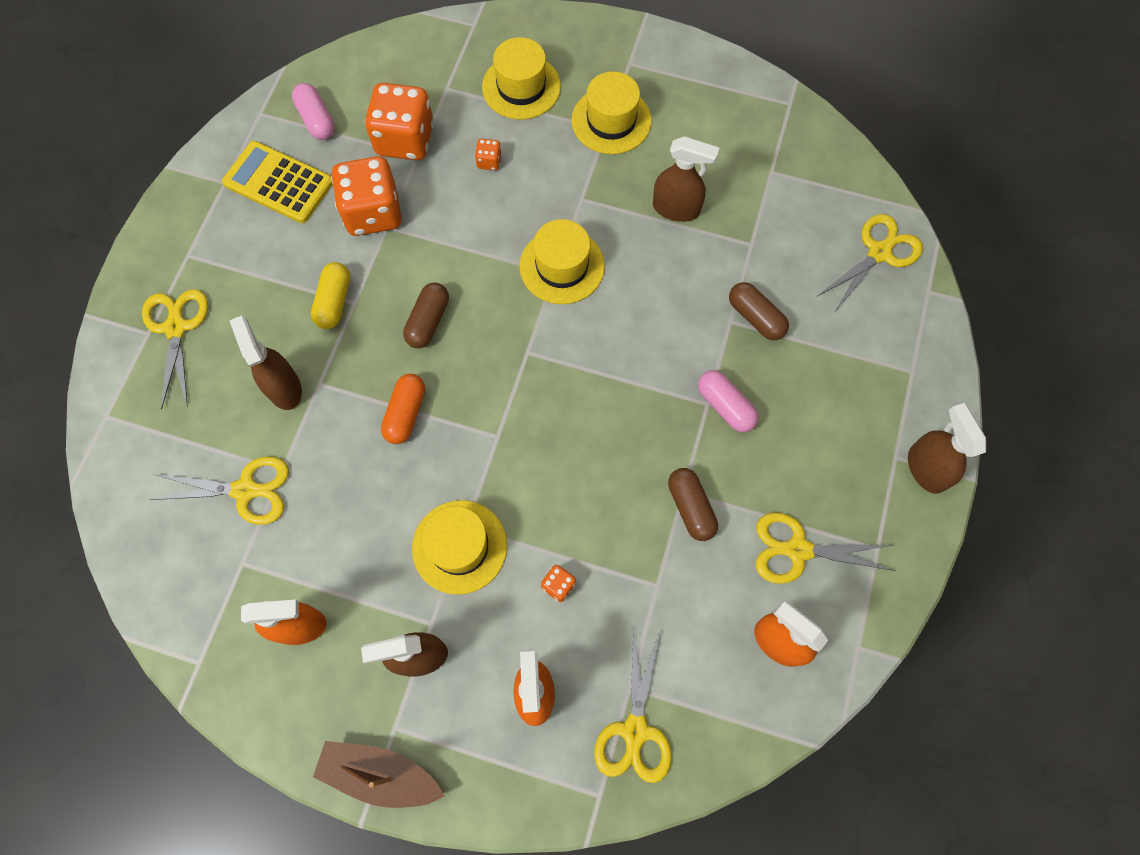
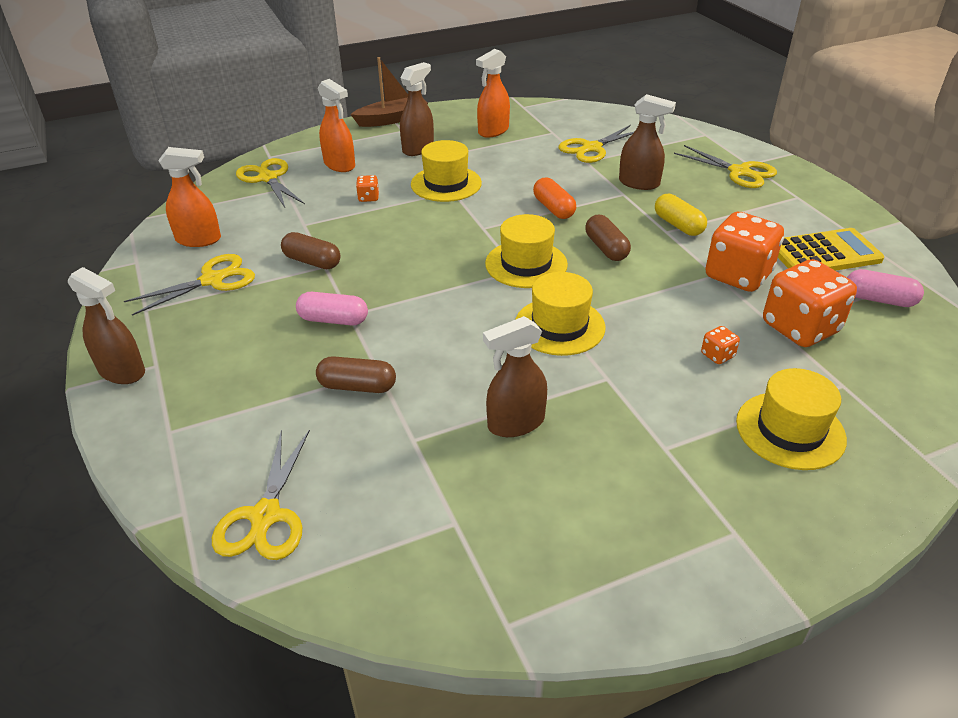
camera: 140 degrees right, 30 degrees down
(611, 121) = (670, 459): yellow hat -> yellow hat (526, 264)

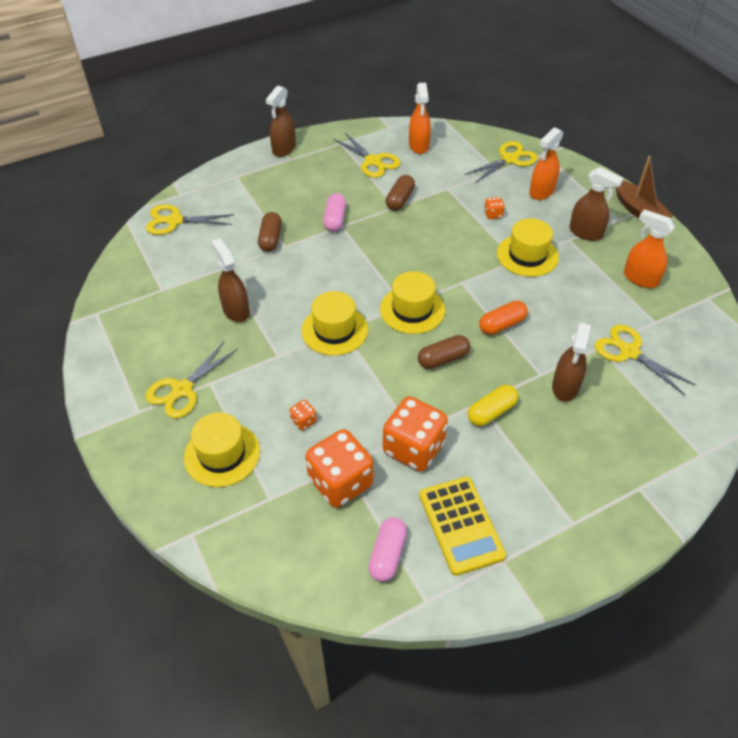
camera: 85 degrees right, 10 degrees up
(739, 172) = (615, 475): yellow scissors -> yellow scissors (182, 389)

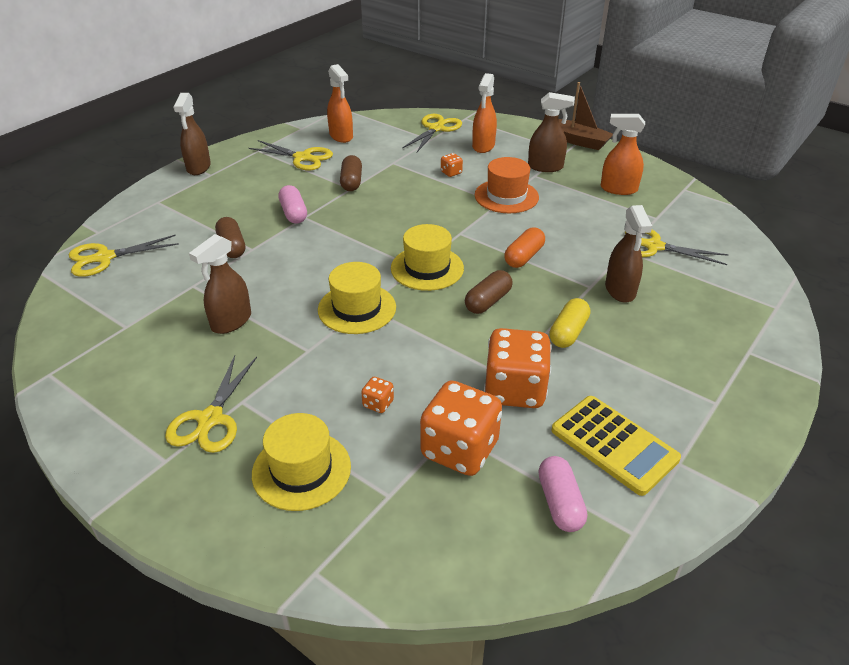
camera: 25 degrees left, 10 degrees down
(236, 310) = (231, 322): brown spray bottle -> brown spray bottle turned 90 degrees counterclockwise
(527, 255) = (506, 196): yellow hat -> orange hat

